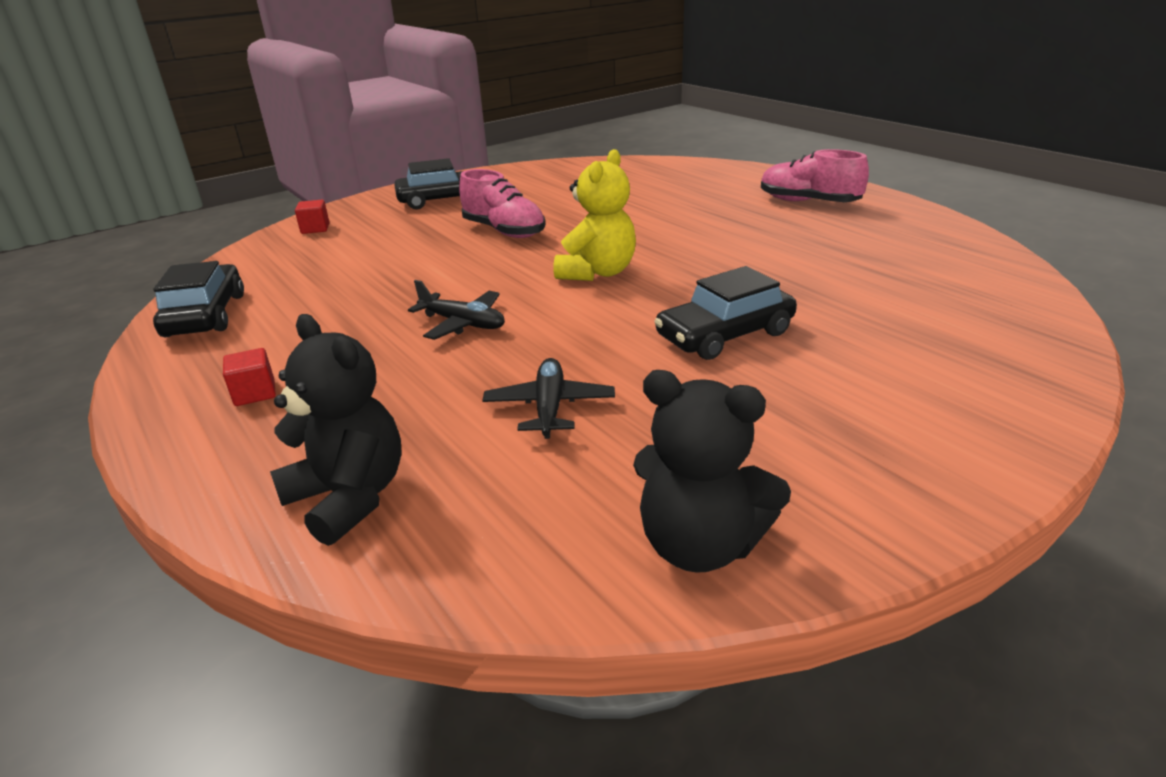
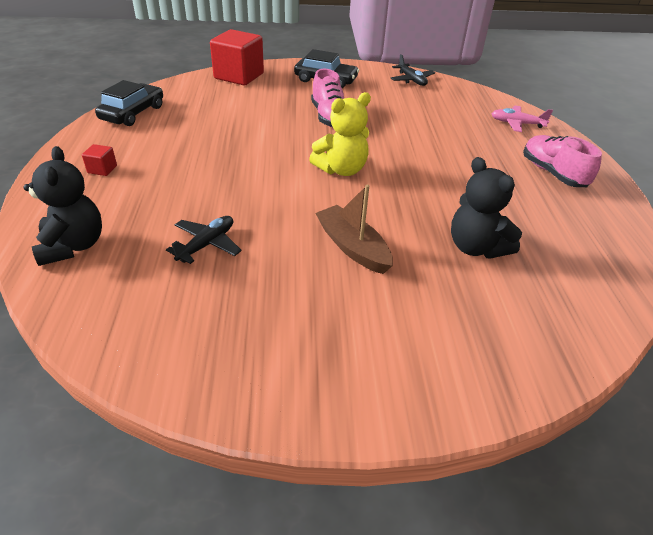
camera: 30 degrees right, 10 degrees up
(315, 229) = (239, 76): red cube -> red cube, size x2.35
(462, 323) = (232, 172): black plane -> black plane (411, 80)
(700, 545) = (170, 360): black teddy bear -> black teddy bear (476, 247)
(713, 175) = (517, 124): none -> pink plane
(725, 335) = (353, 247): black car -> brown boat

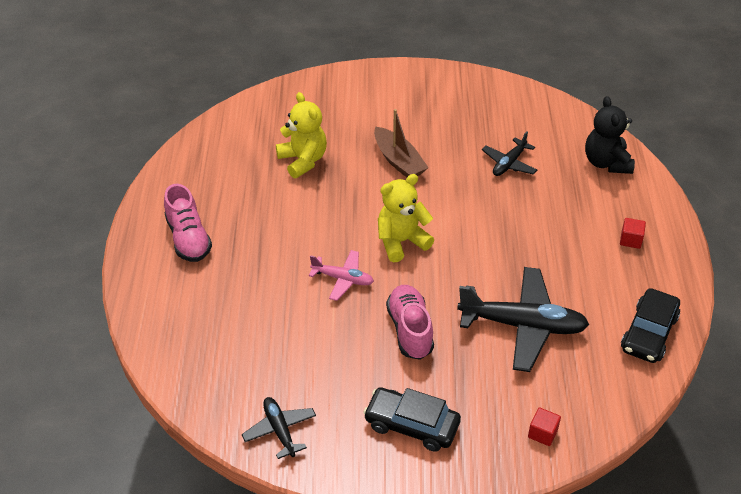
camera: 175 degrees left, 5 degrees up
(236, 118) = (522, 325): none -> black plane
(239, 76) = (542, 433): red cube -> red cube, size x0.43
(476, 247) = (303, 160): black teddy bear -> yellow teddy bear
(517, 124) = (177, 321): pink plane -> pink plane (343, 279)

